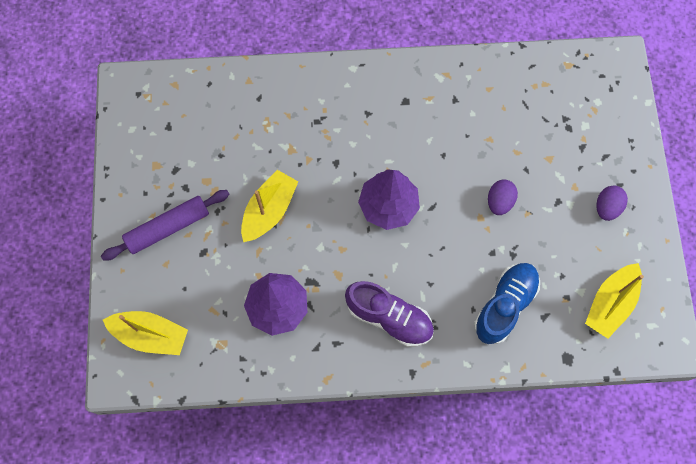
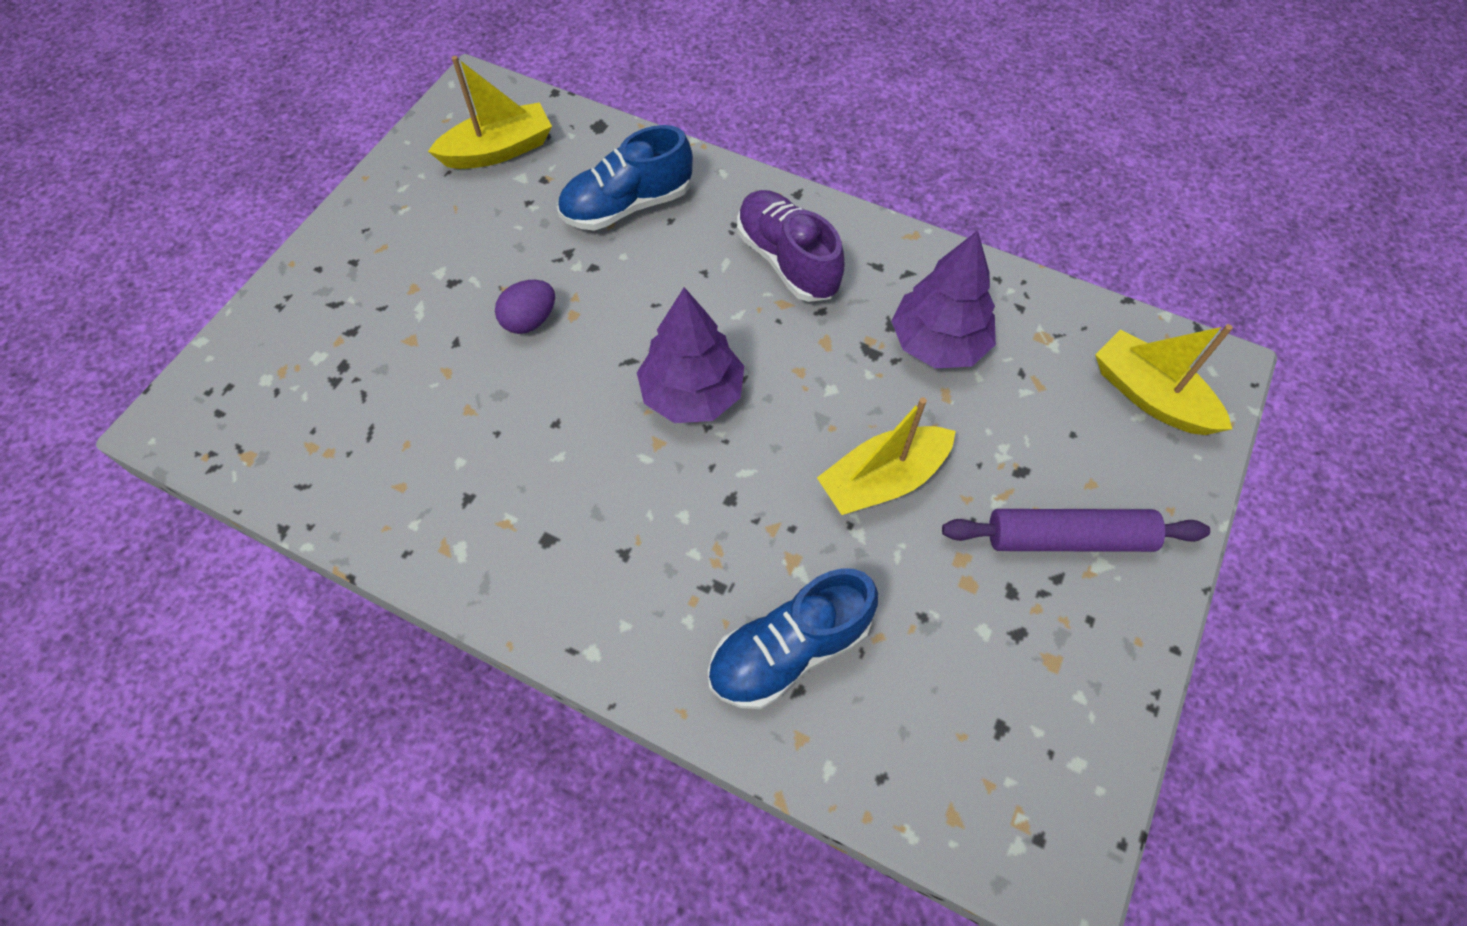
camera: 150 degrees left, 10 degrees down
(271, 111) = (789, 650): none -> blue shoe
(607, 207) = (397, 244): purple egg -> none

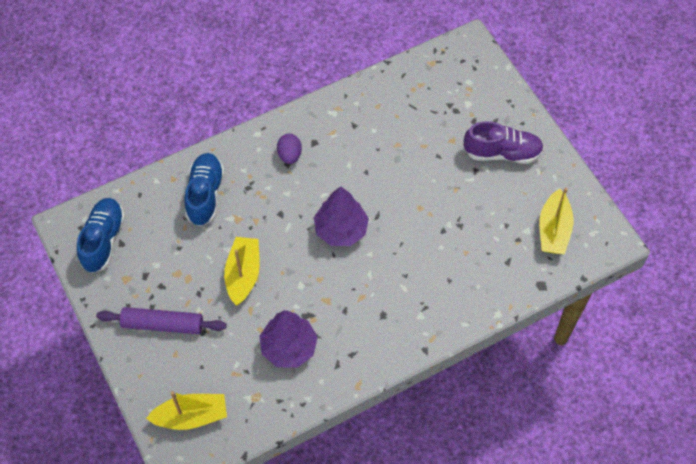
camera: 125 degrees right, 0 degrees up
(530, 320) = (429, 189): purple egg -> purple egg (289, 155)
(627, 205) = (473, 266): blue shoe -> blue shoe (103, 240)
(787, 260) = (385, 316): purple shoe -> purple shoe (502, 153)
(1068, 538) = (162, 324): purple rolling pin -> purple rolling pin turned 60 degrees clockwise

